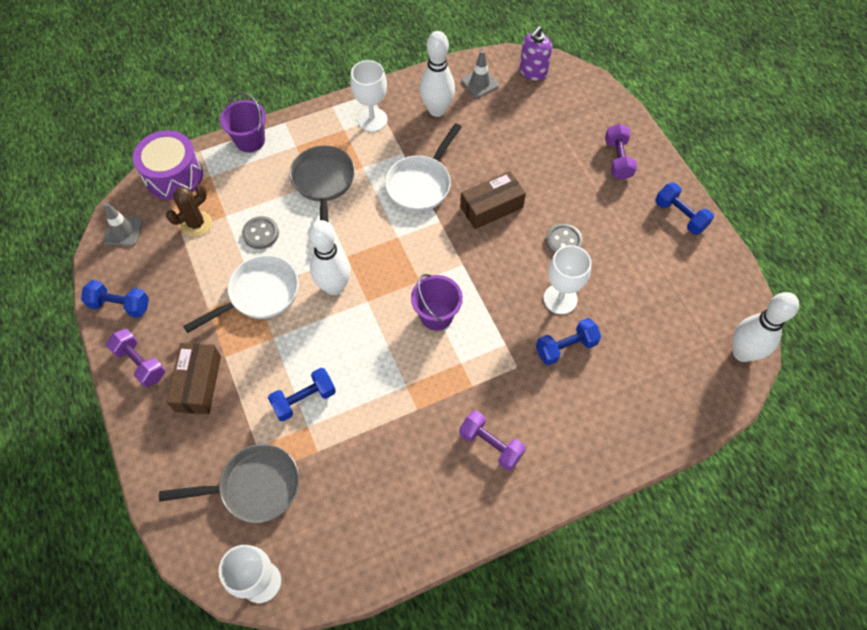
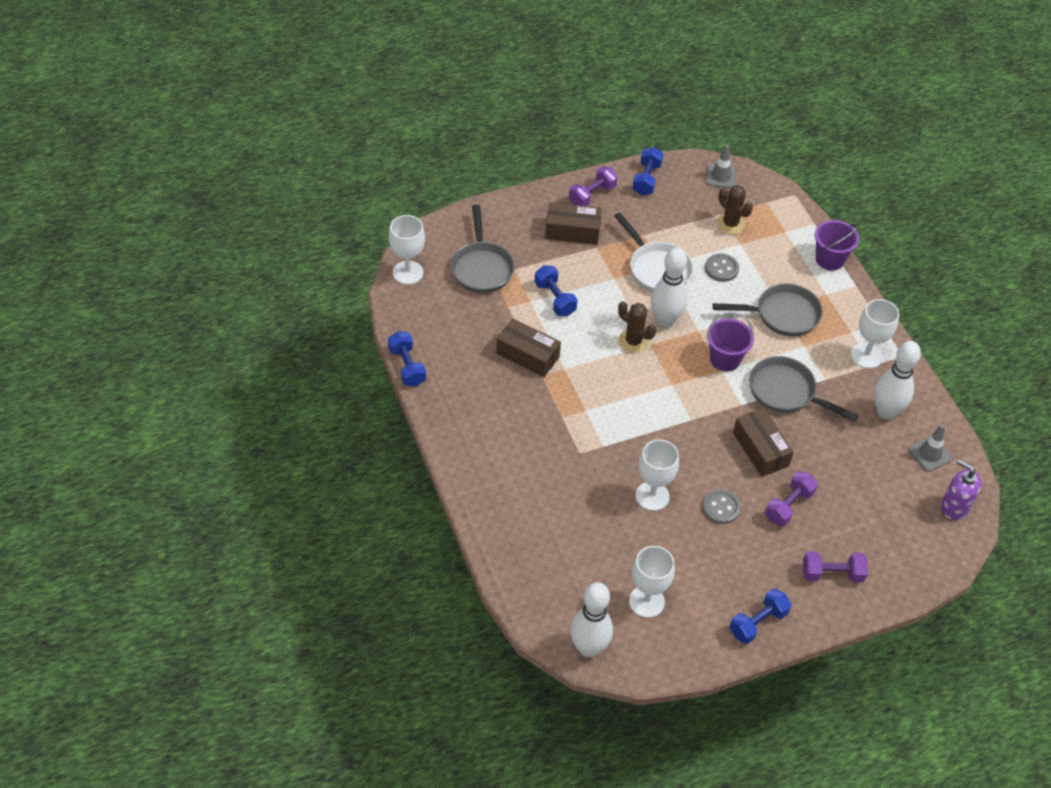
camera: 90 degrees right, 10 degrees down
(174, 176) = (783, 206): purple drum -> none
(364, 317) = (633, 341): none -> brown cactus
(389, 425) = (527, 355): none -> brown box
(421, 184) = (786, 392): white pan -> grey pan
(436, 315) = (634, 395): purple bucket -> purple bucket (725, 359)
(491, 444) = (505, 425): purple dumbbell -> purple dumbbell (788, 506)
(566, 347) = (599, 494): blue dumbbell -> blue dumbbell (407, 367)
(680, 303) = (646, 601): none -> white goblet

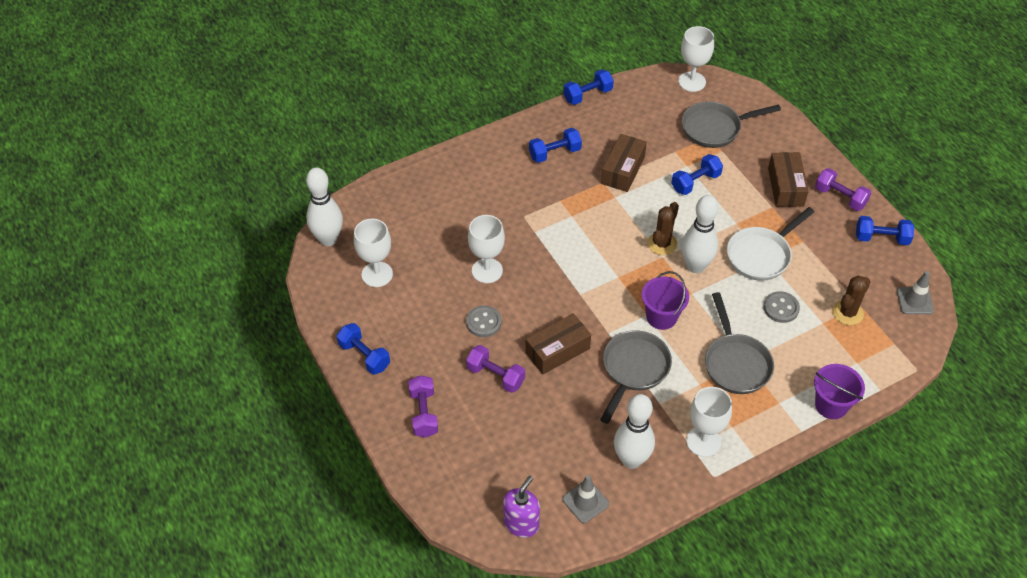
camera: 85 degrees right, 0 degrees up
(491, 411) = (555, 153): none -> blue dumbbell

